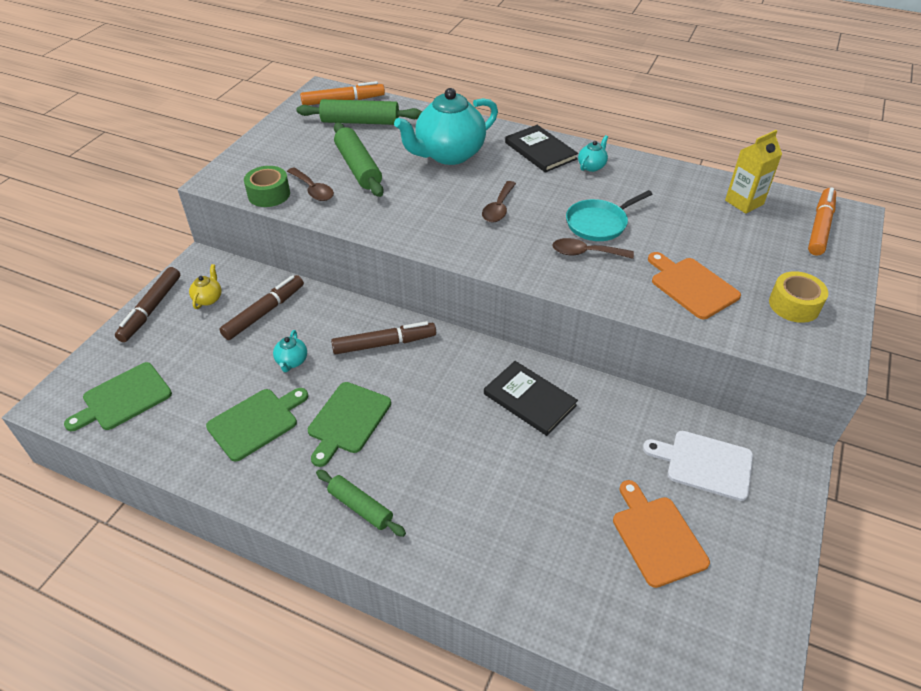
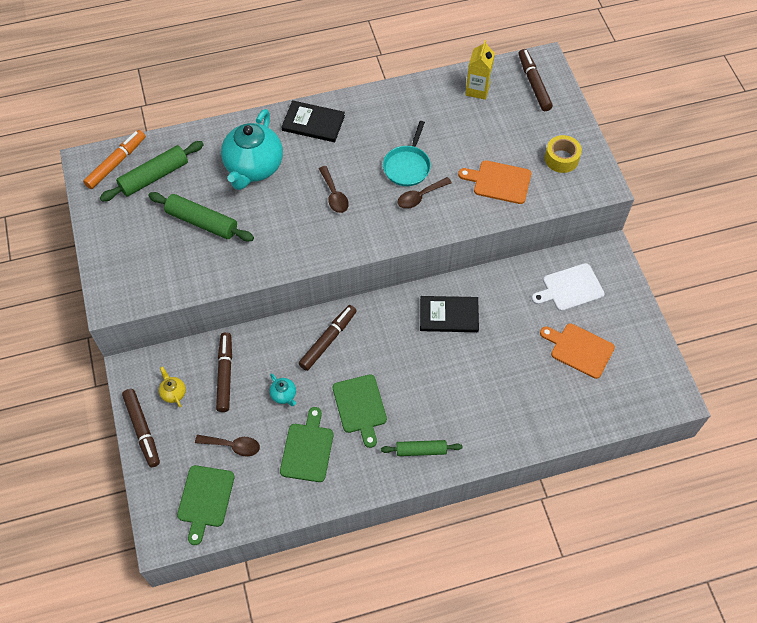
camera: 40 degrees left, 15 degrees up
(269, 194) = (165, 289): green tape -> none
(313, 190) = (192, 263): brown spoon -> brown spoon (233, 446)
(591, 166) = (360, 116): turquoise teapot -> none
(819, 227) = (534, 84): orange marker -> brown marker

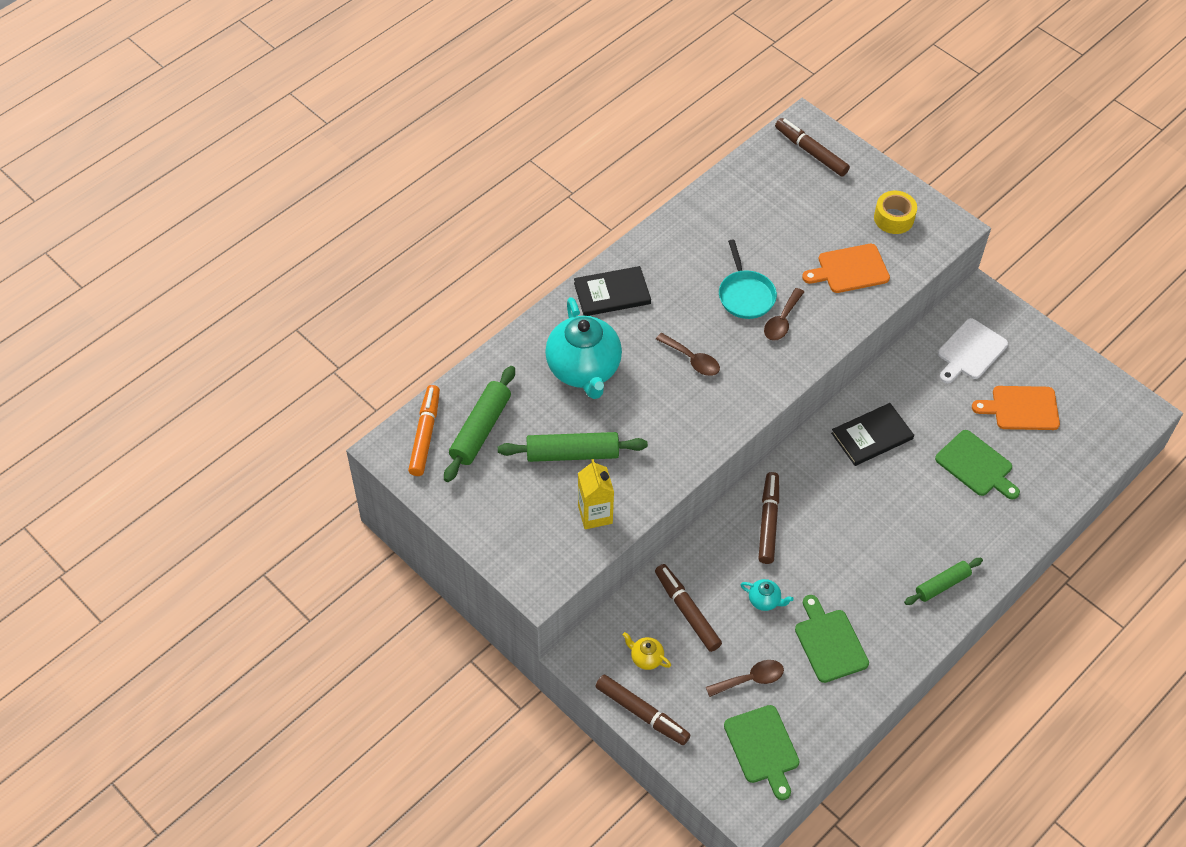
camera: 30 degrees left, 5 degrees down
(360, 407) = (851, 572): green cutting board -> green cutting board (976, 465)
(477, 90) = (758, 182): yellow carton -> yellow carton (595, 514)

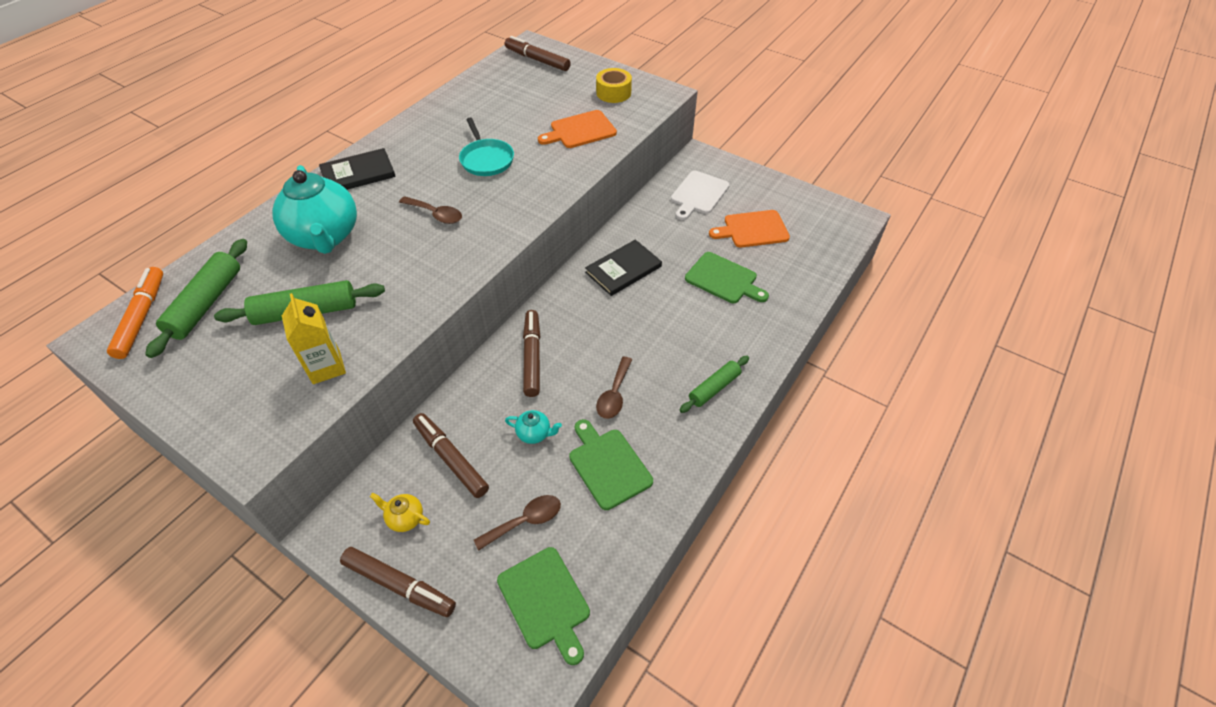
camera: 10 degrees left, 5 degrees down
(782, 321) = (522, 174): brown spoon -> brown spoon (614, 394)

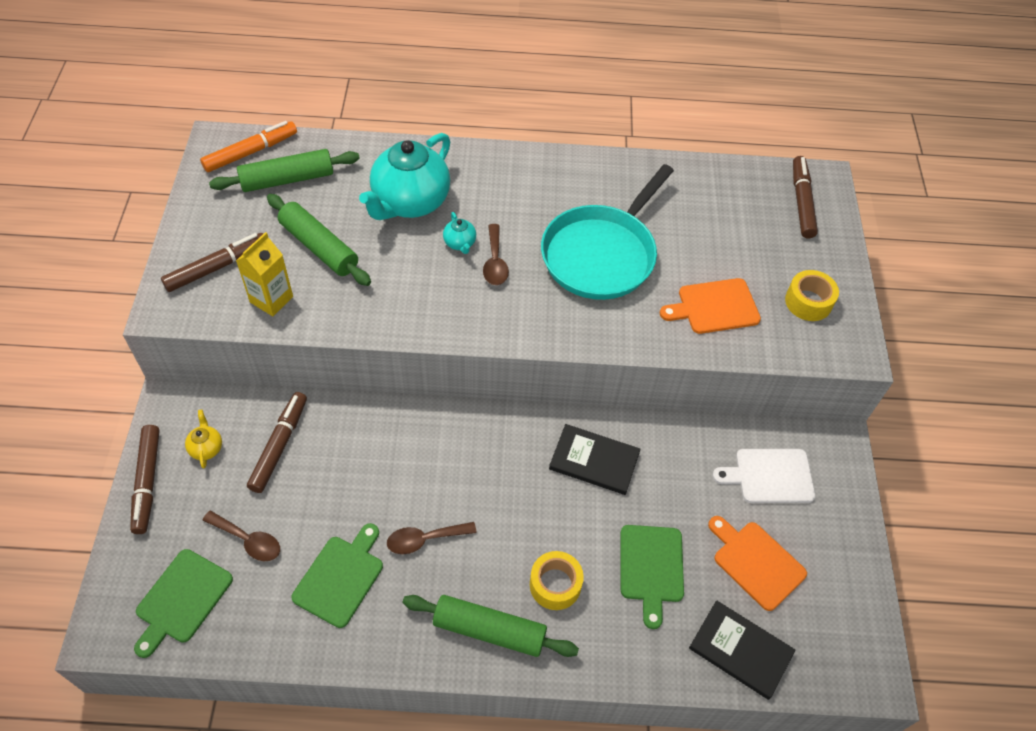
camera: 55 degrees right, 5 degrees up
(358, 173) = (504, 172): black book -> black book (740, 650)
(486, 159) = (601, 254): turquoise pan -> turquoise pan, size x1.80
(532, 357) = (425, 443): brown marker -> brown marker (217, 267)
(534, 434) = (341, 496): turquoise teapot -> turquoise teapot (460, 243)
(580, 130) = (714, 307): orange cutting board -> orange cutting board turned 45 degrees counterclockwise
(703, 334) = (555, 584): none -> yellow tape
(714, 388) = (489, 630): green rolling pin -> green rolling pin, size x1.55

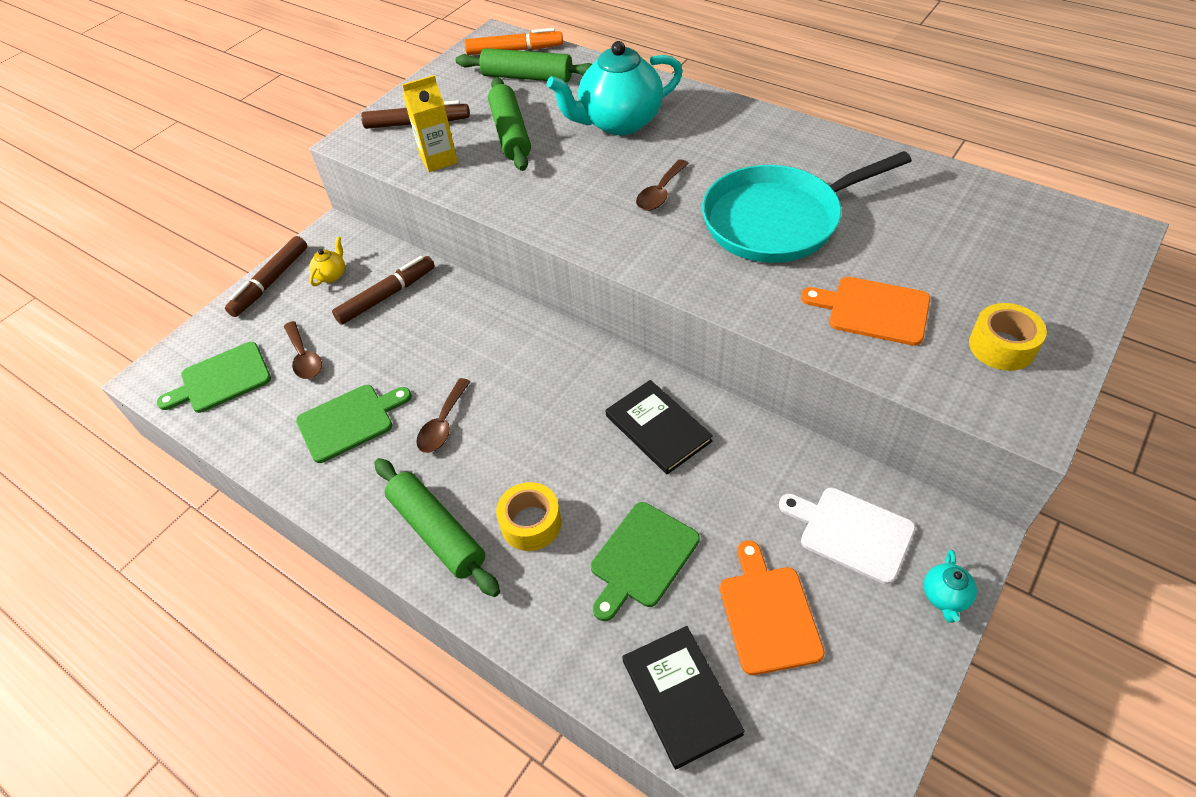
camera: 40 degrees right, 5 degrees down
(425, 539) = (443, 424): brown spoon -> brown spoon turned 90 degrees counterclockwise
(460, 243) = (639, 168): turquoise teapot -> turquoise teapot (945, 597)
(801, 202) = (1068, 245): brown marker -> none

